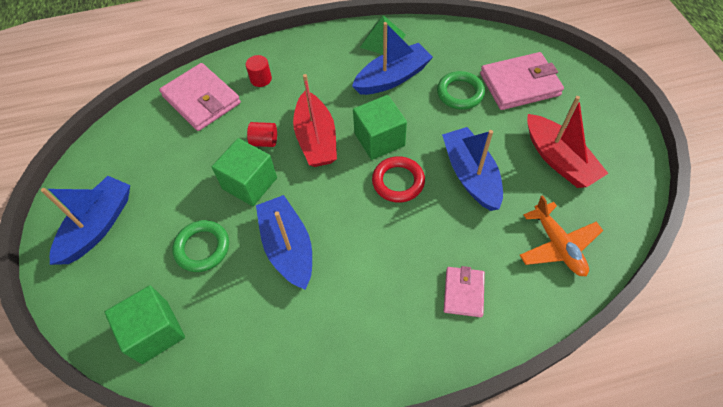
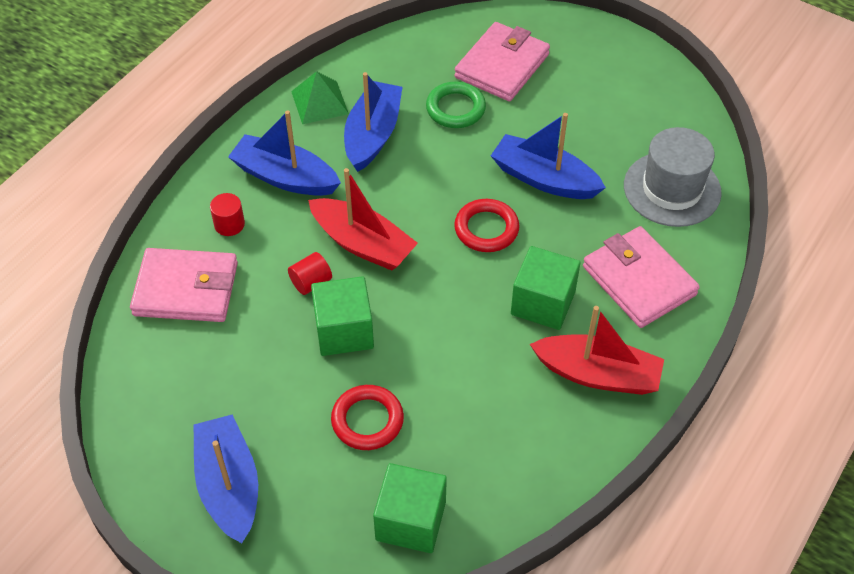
camera: 45 degrees left, 5 degrees down
(202, 248) = (367, 420): green ring -> red ring
(288, 247) = (450, 358): blue boat -> blue boat (285, 177)
(379, 139) = (426, 203): green cube -> green cube (543, 303)
(463, 292) = (638, 280): pink wallet -> pink wallet, size x1.77
(557, 245) = (672, 189): orange plane -> grey hat
(558, 159) = (603, 115): red boat -> red boat (597, 374)

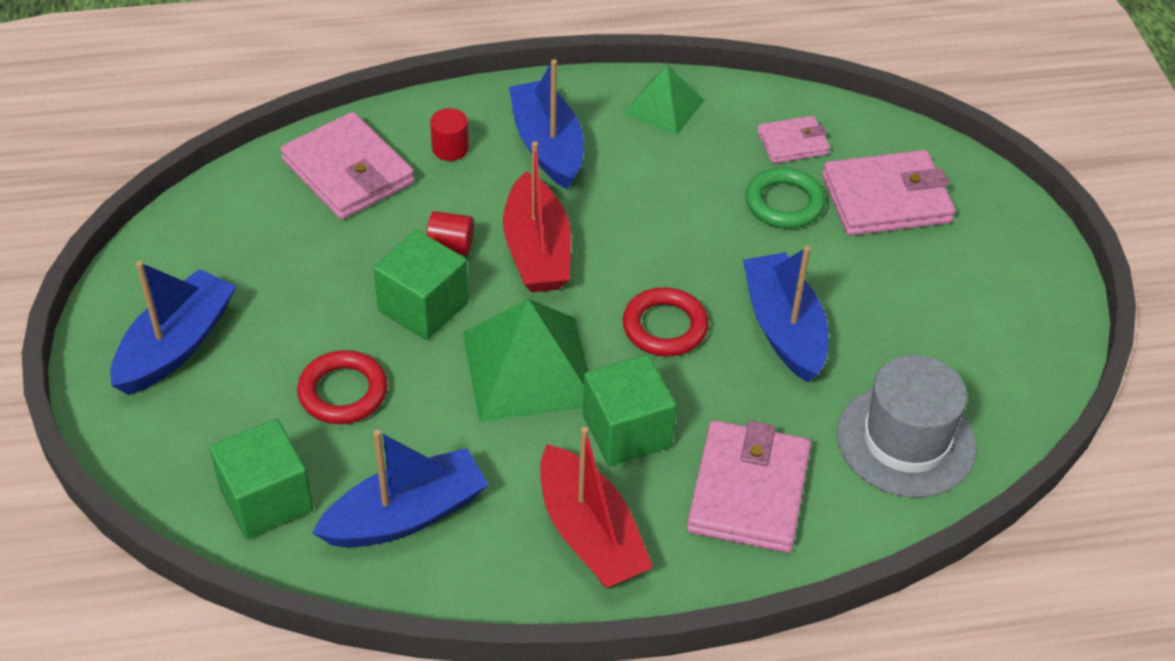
camera: 45 degrees right, 5 degrees down
(373, 135) = (673, 168): blue boat -> blue boat (406, 515)
(416, 70) = (792, 143): none -> pink wallet
(448, 314) = (528, 368): none -> green pyramid

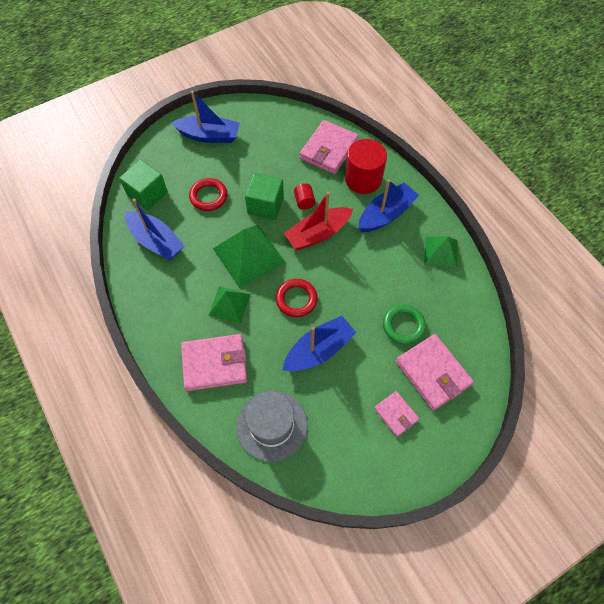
camera: 70 degrees right, 15 degrees up
(450, 148) = (363, 179): red cylinder -> red cylinder, size x2.10
(590, 534) = (169, 309): red boat -> none
(627, 431) = (229, 304): green cube -> green pyramid
(792, 143) = (449, 317): pink wallet -> pink wallet (396, 414)

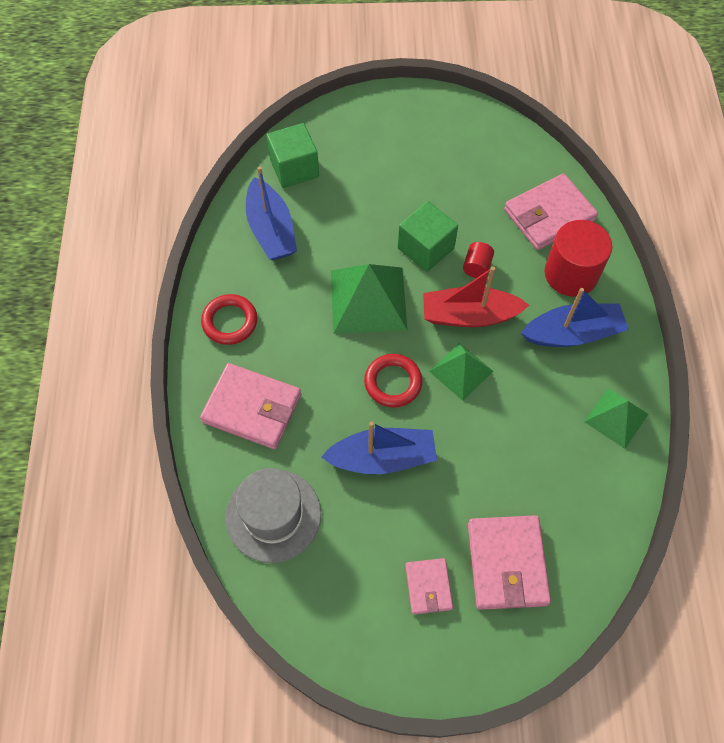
camera: 30 degrees right, 0 degrees up
(208, 196) = (363, 205): red ring -> red ring (230, 322)
(209, 135) = (409, 129): blue boat -> none
(229, 304) = (310, 347): green pyramid -> green pyramid (461, 371)
(403, 325) = (506, 485): green ring -> none

